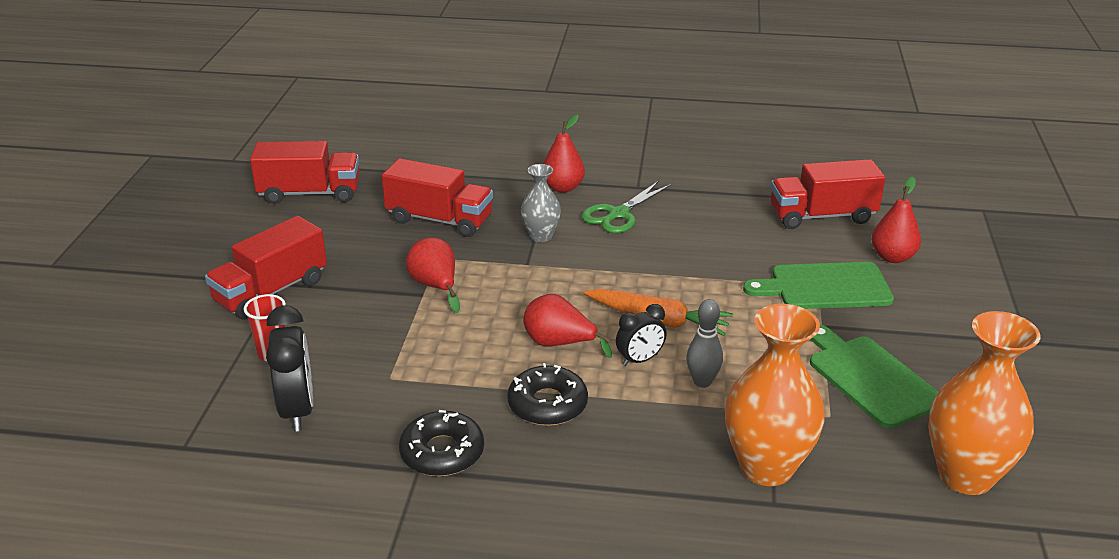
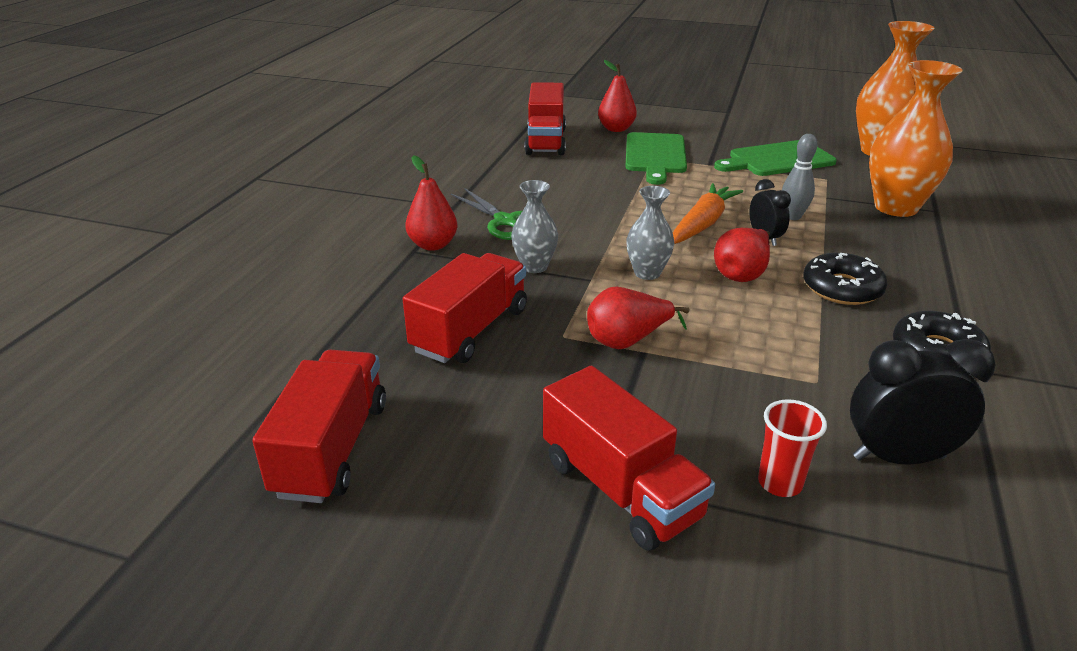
camera: 80 degrees left, 0 degrees up
(546, 291) = (647, 273): none -> grey vase

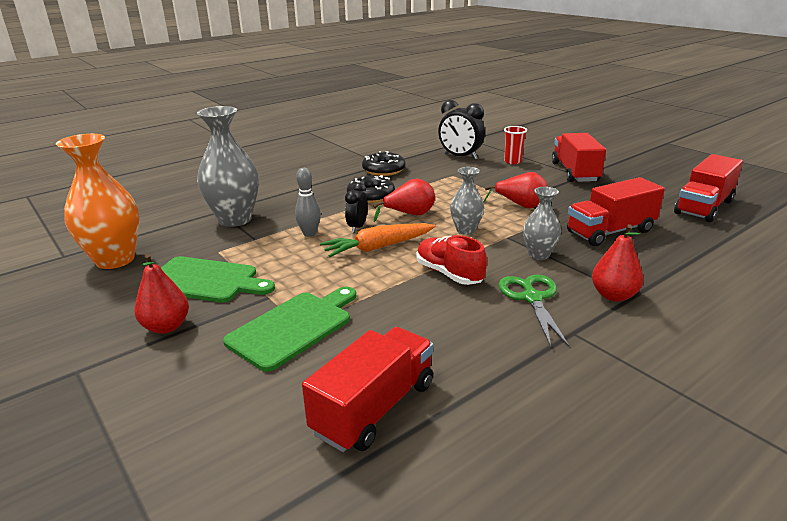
camera: 145 degrees left, 5 degrees down
(600, 220) = (449, 274): none -> red shoe
(616, 129) = (255, 395): red pear -> red pear (166, 327)
(896, 207) = (235, 219): orange vase -> grey vase

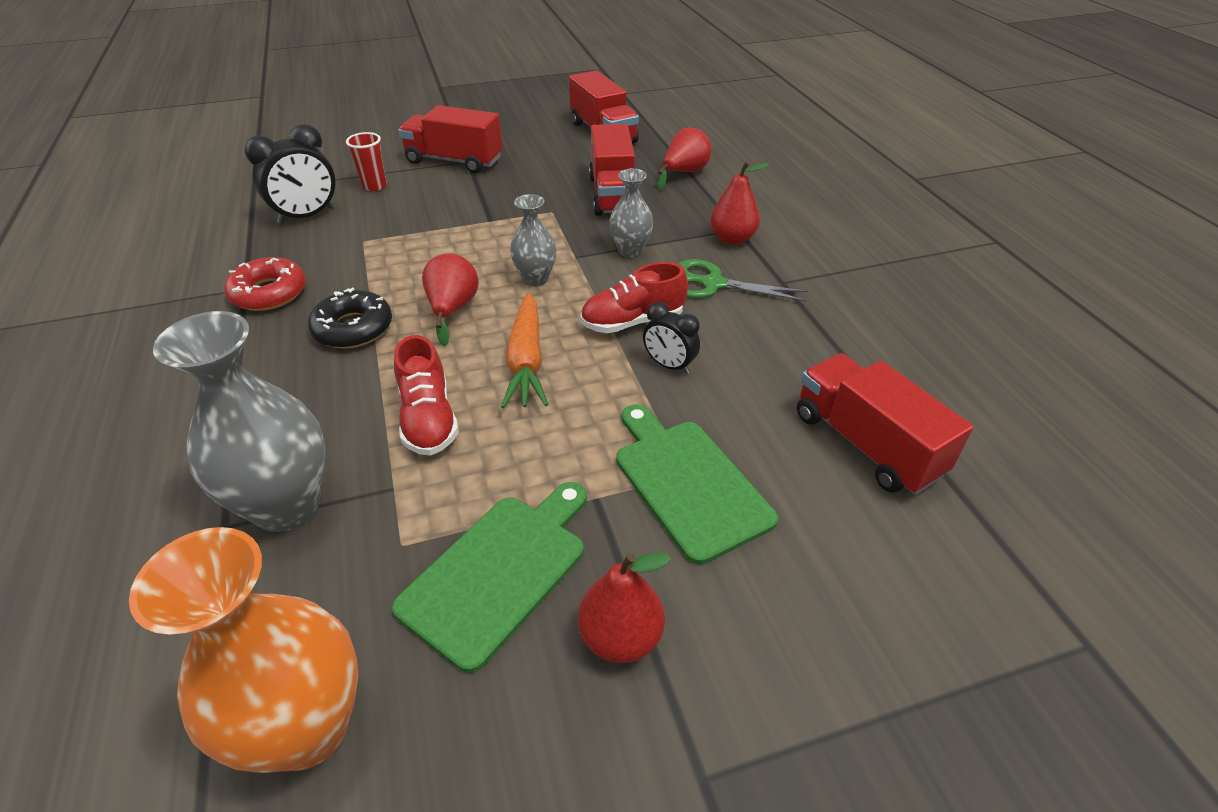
camera: 70 degrees left, 15 degrees up
(309, 234) = (428, 419): grey bowling pin -> red shoe
(357, 227) = (449, 366): black clock -> black clock (669, 365)
(383, 170) = (269, 293): black donut -> red donut
(520, 206) = (506, 223): red pear -> red pear (684, 173)

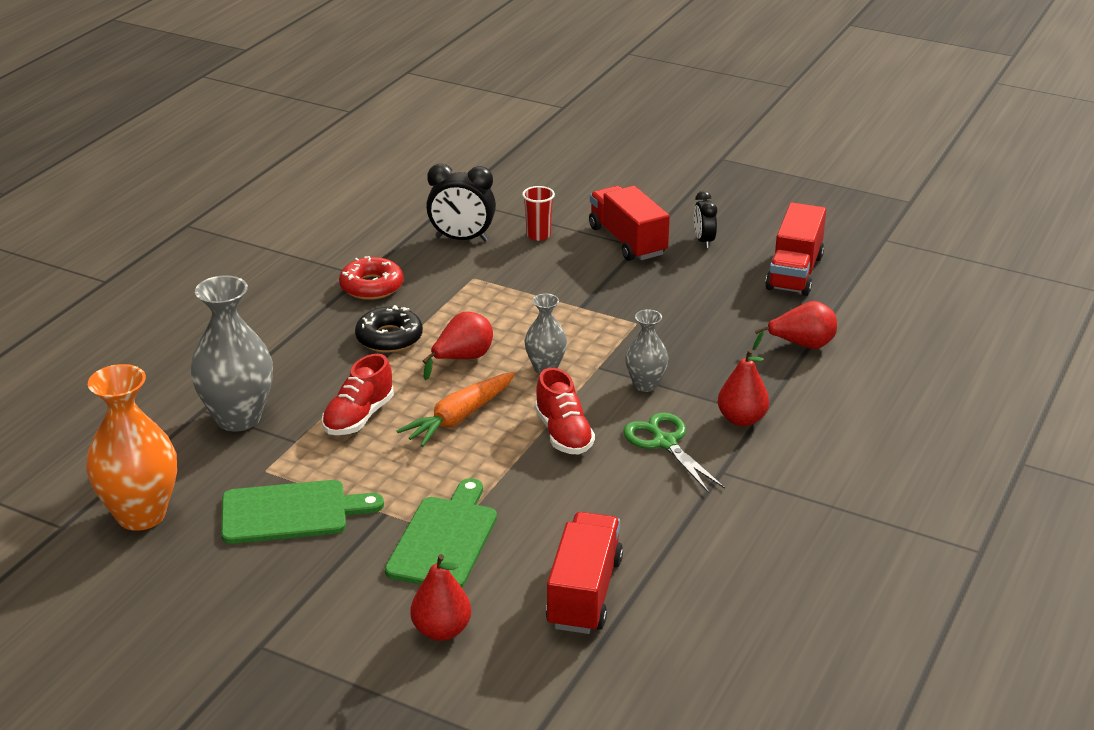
camera: 45 degrees right, 10 degrees down
(613, 195) = (707, 333): red truck -> none
(620, 637) = (304, 576): red pear -> red pear (441, 630)
(632, 322) = (563, 434): red shoe -> red shoe turned 135 degrees counterclockwise
(669, 365) = (541, 474): black clock -> black clock (703, 241)

